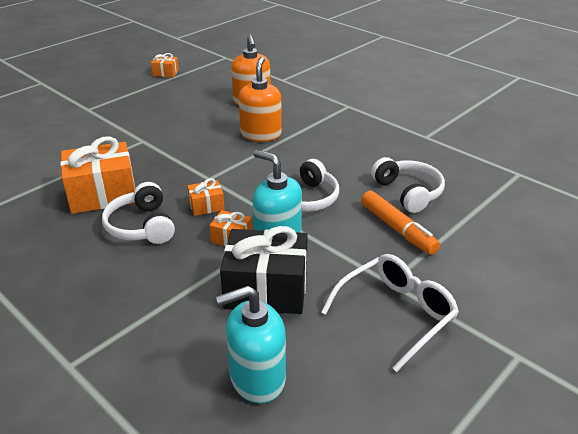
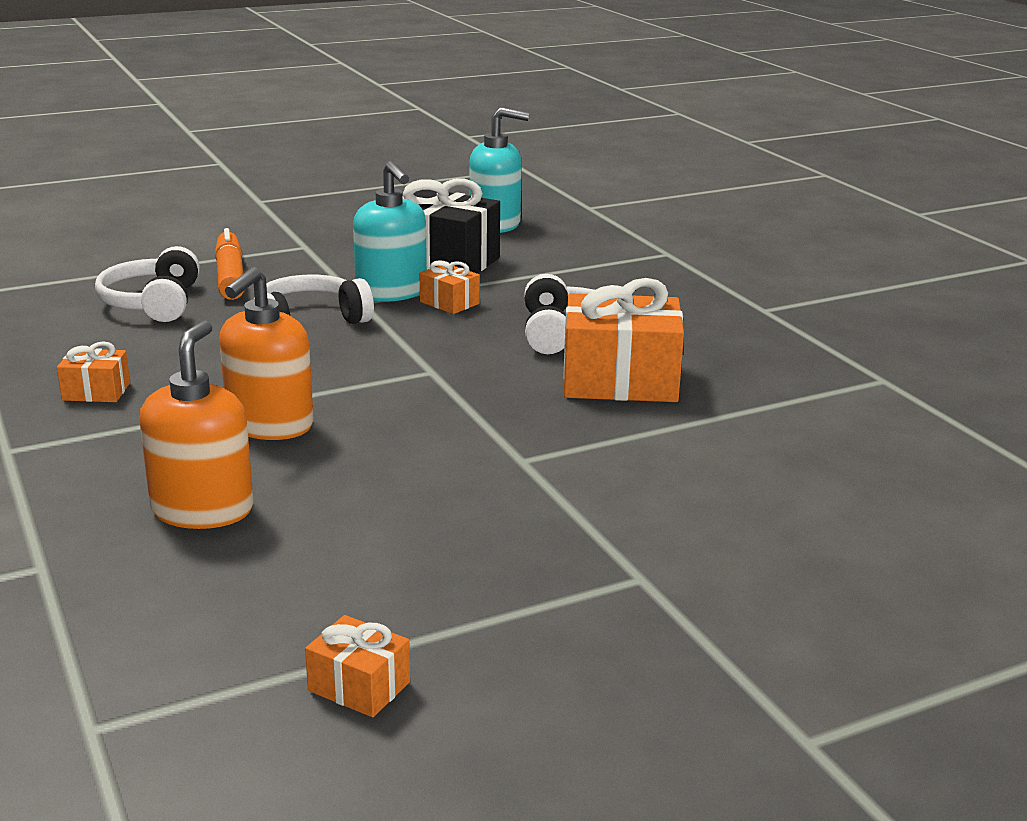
camera: 160 degrees left, 10 degrees down
(206, 206) = (460, 338): orange gift -> orange gift (96, 392)
(395, 314) = (330, 231): white glasses -> none

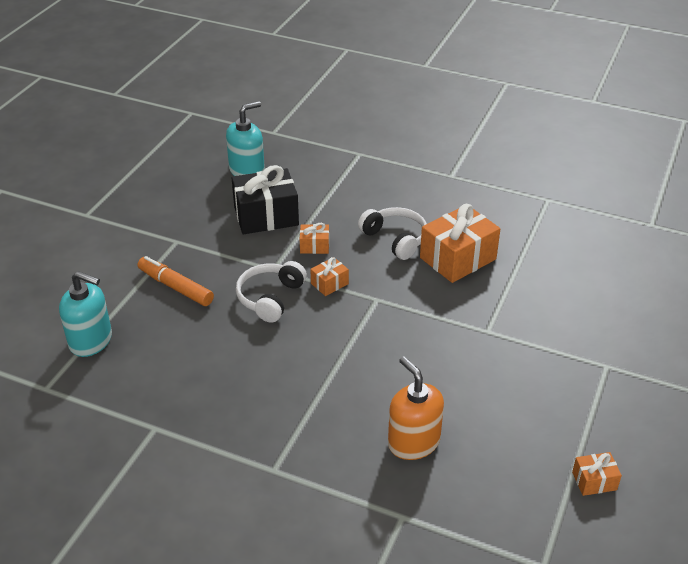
camera: 40 degrees left, 15 degrees up
(96, 392) = (249, 408): orange gift -> orange gift (329, 284)
(153, 303) = (169, 331): white headphones -> none
(269, 425) = (362, 377): orange soap dispenser -> none
(391, 292) = (276, 254): turquoise soap dispenser -> turquoise soap dispenser (91, 341)

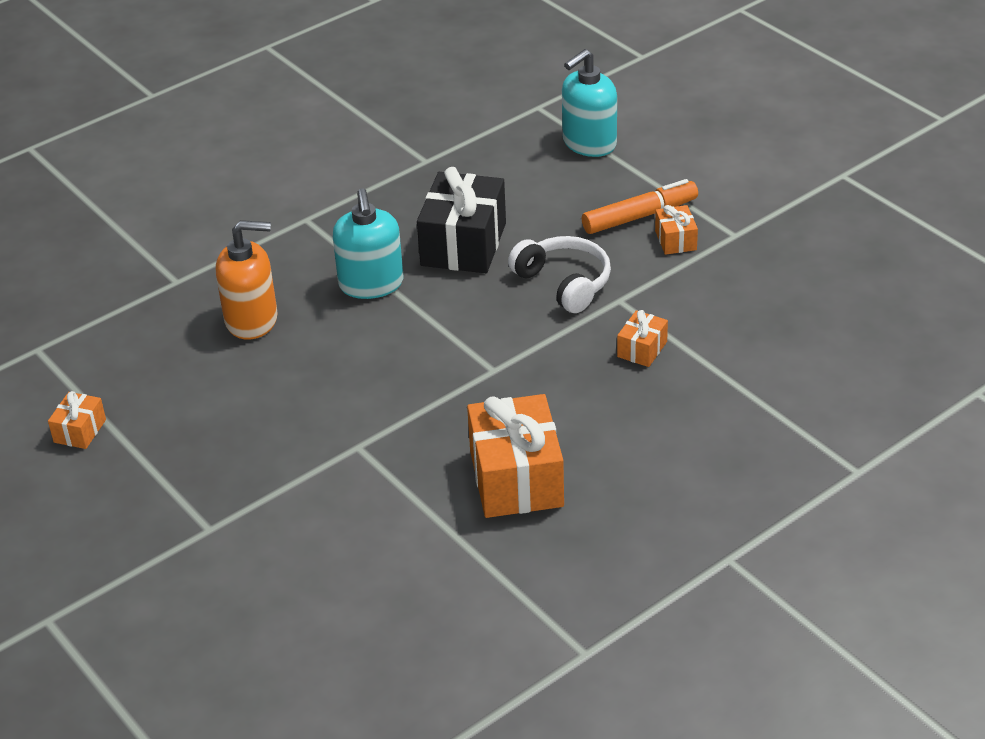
camera: 120 degrees right, 0 degrees up
(247, 171) = (872, 335): turquoise soap dispenser -> turquoise soap dispenser (371, 284)
(266, 216) = (741, 324): black gift -> black gift (463, 244)
(329, 284) = (554, 339): orange gift -> orange gift (675, 240)
(395, 239) = (604, 432): white headphones -> none

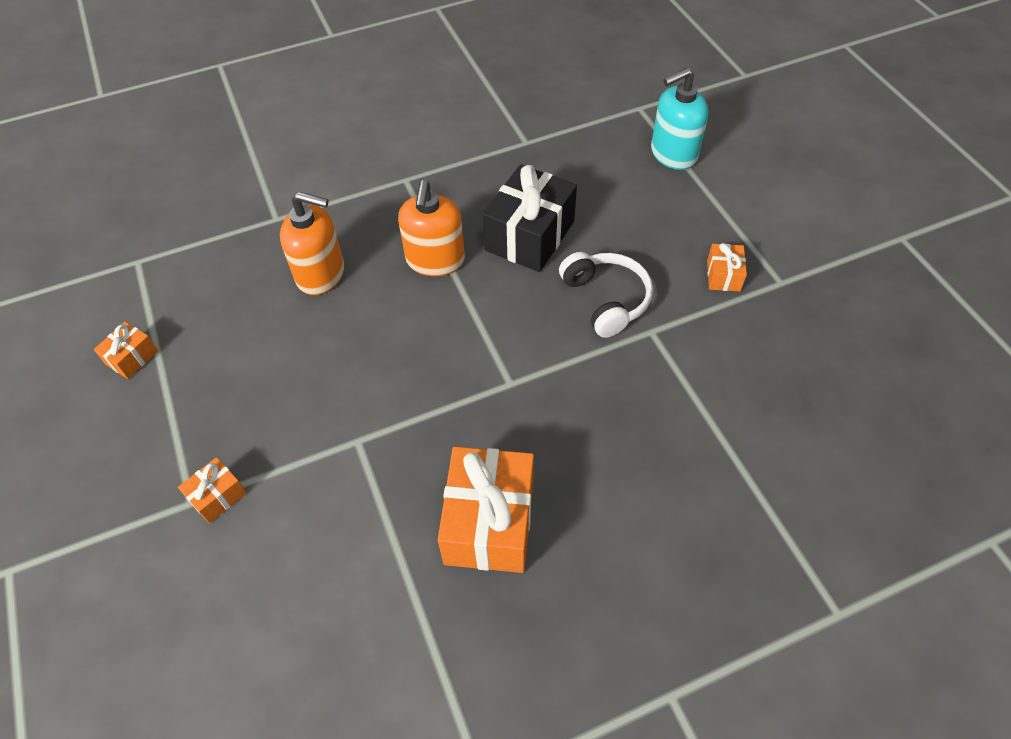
camera: 15 degrees right, 15 degrees up
(371, 284) = (435, 260): turquoise soap dispenser -> orange soap dispenser
(640, 216) = (697, 241): orange marker -> none
(642, 349) = (657, 395): orange gift -> orange gift (217, 496)

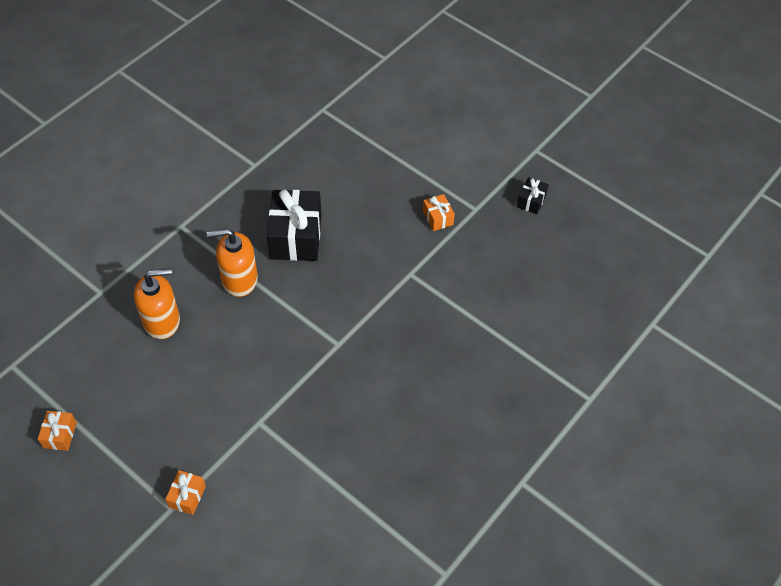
camera: 30 degrees left, 0 degrees up
(435, 260) = (239, 279): orange soap dispenser -> orange soap dispenser turned 105 degrees clockwise
(489, 522) = (372, 435): orange gift -> none
(606, 299) = (371, 263): white headphones -> none
(673, 154) = (363, 139): turquoise soap dispenser -> none
(866, 299) = (531, 201): none -> black gift

